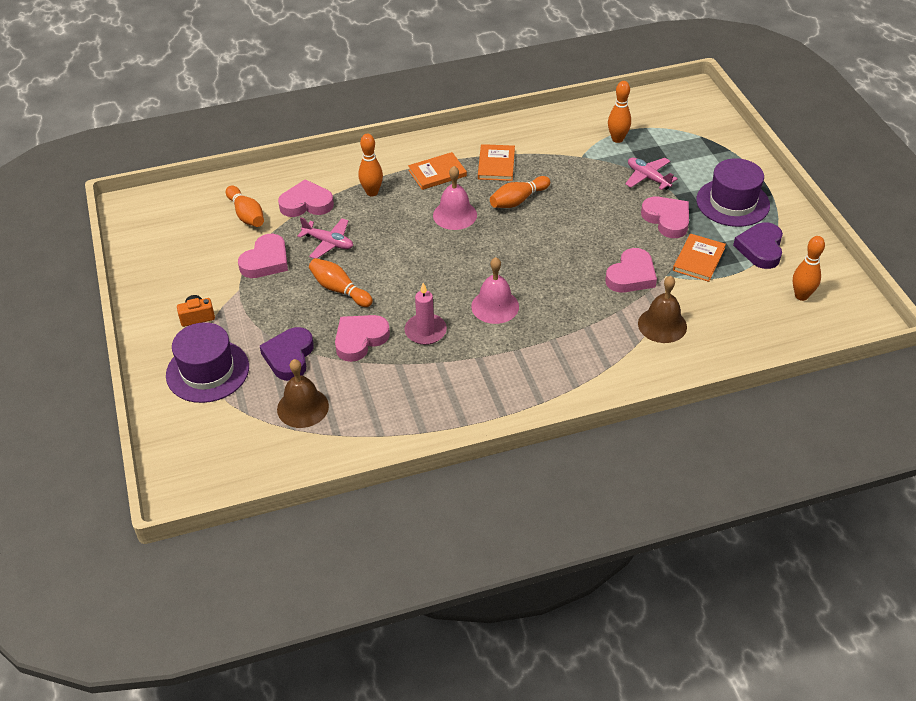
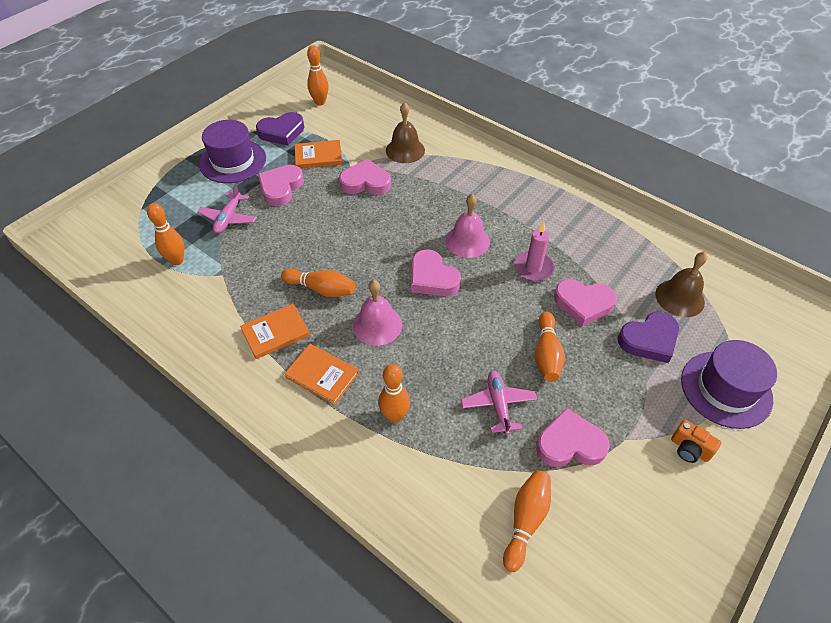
camera: 125 degrees left, 5 degrees up
(306, 204) = (460, 469): pink heart -> pink heart (432, 278)

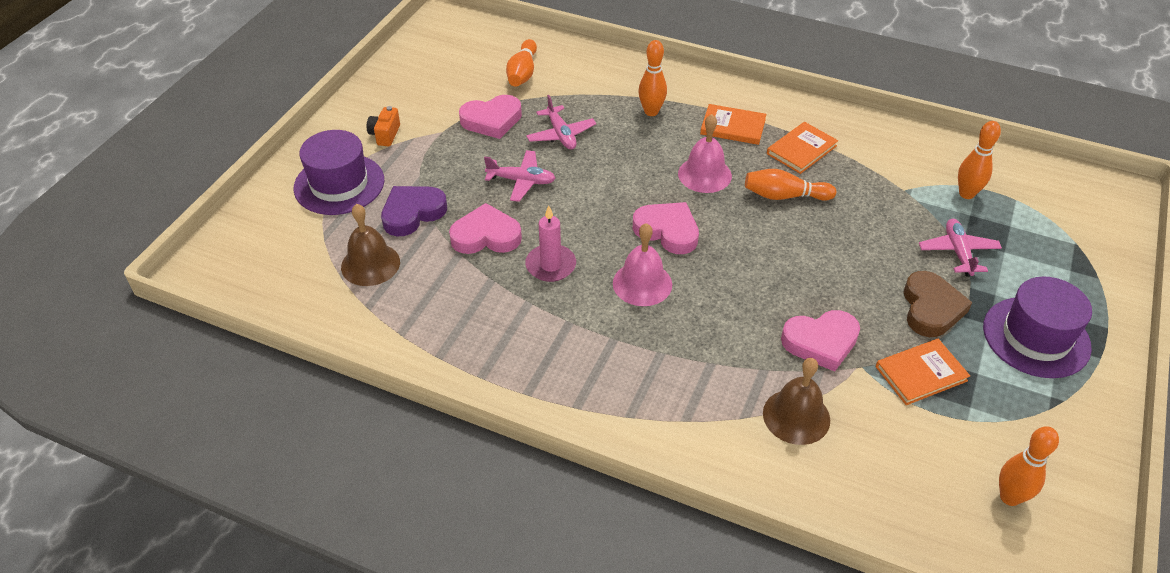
camera: 165 degrees right, 5 degrees down
(281, 188) = (931, 308): pink heart -> brown heart
(282, 132) = (1015, 409): purple heart -> none
(546, 354) = (521, 181): orange bowling pin -> pink plane
(689, 449) = (385, 135): orange camera -> orange camera turned 105 degrees counterclockwise

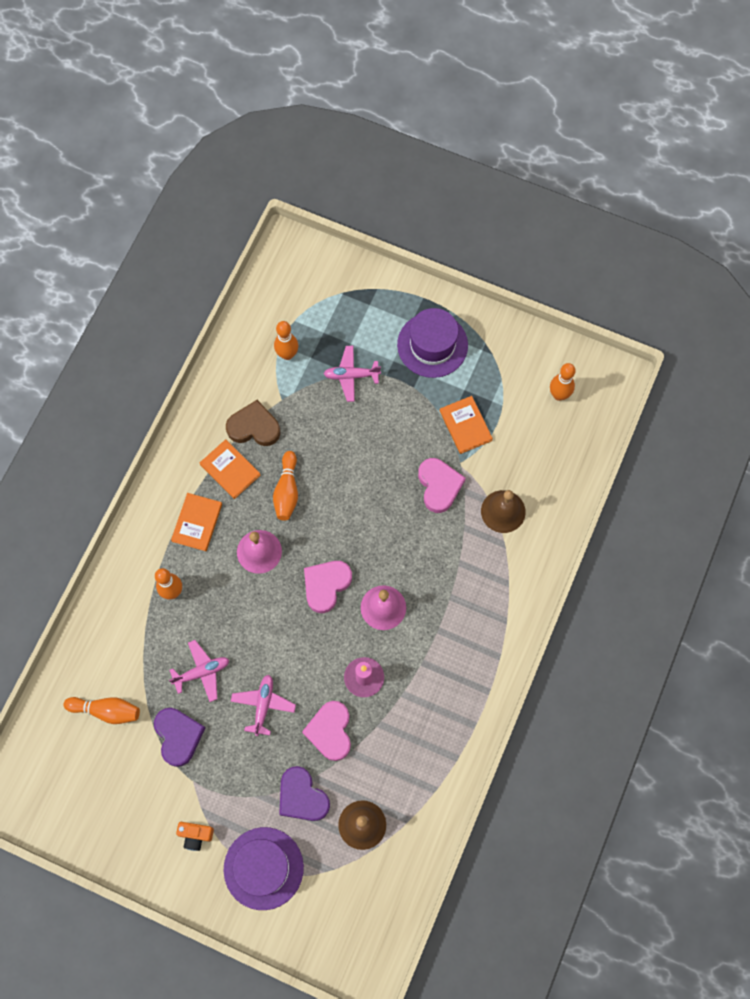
camera: 90 degrees left, 25 degrees up
(492, 120) = (178, 736): pink heart -> purple heart
(931, 308) = (407, 406): brown heart -> brown heart (254, 427)

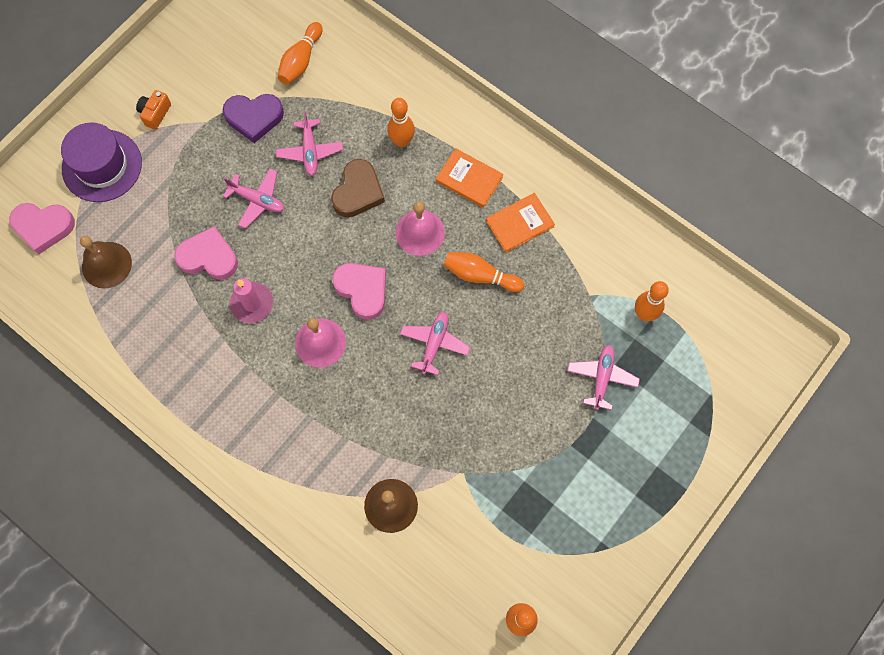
camera: 105 degrees right, 0 degrees up
(254, 427) = (563, 259): brown heart -> brown heart (358, 192)
(302, 796) = (155, 215): purple heart -> none
(358, 513) = (434, 344): none -> pink plane
(432, 345) = (620, 482): purple hat -> none
(439, 486) = (441, 441): pink heart -> pink heart (43, 227)
(465, 425) = (507, 492): orange book -> none

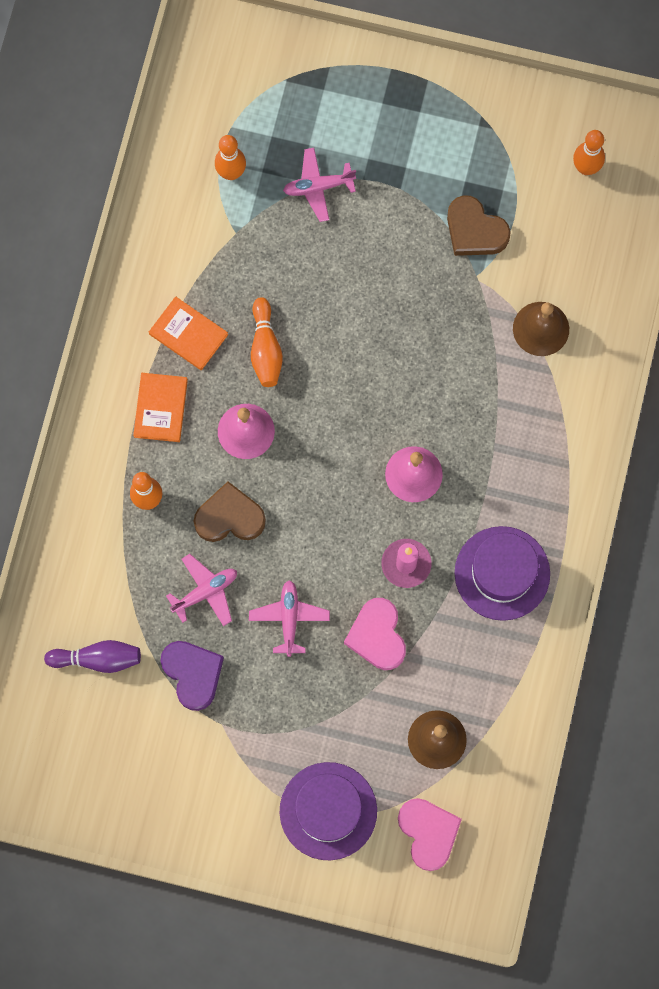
camera: 115 degrees left, 5 degrees up
(155, 114) = (238, 787): orange camera -> none
(204, 374) = (502, 573): none -> purple hat
(301, 61) = (97, 659): orange bowling pin -> purple bowling pin
(362, 290) = (338, 459): pink heart -> none
(434, 344) = (360, 361): pink plane -> none
(504, 491) = (475, 230): none -> brown heart

